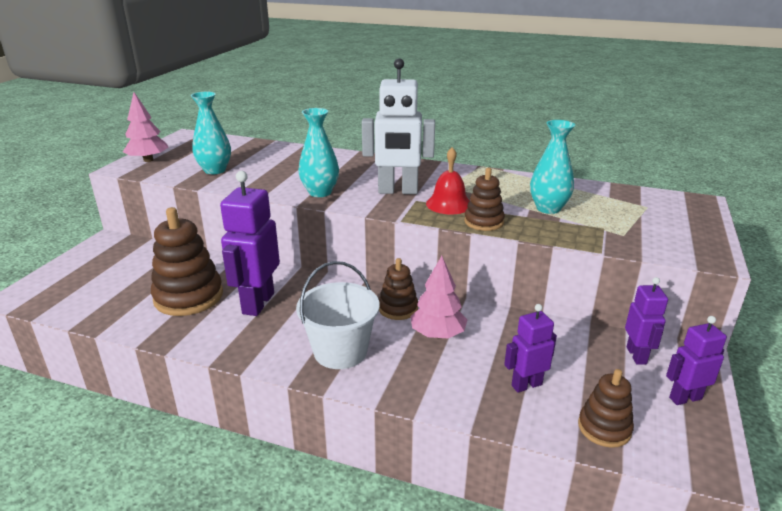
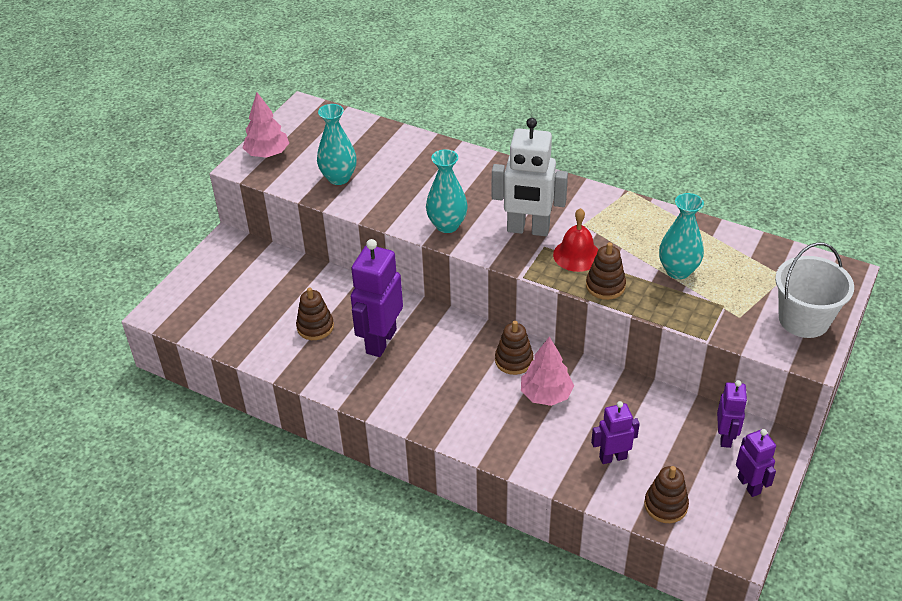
camera: 10 degrees right, 15 degrees up
(188, 297) = (315, 327): brown stacking toy -> brown stacking toy, size x0.57
(340, 351) = (454, 405): white bucket -> white bucket (804, 320)
(685, 398) = (749, 485): purple robot -> purple robot turned 75 degrees clockwise

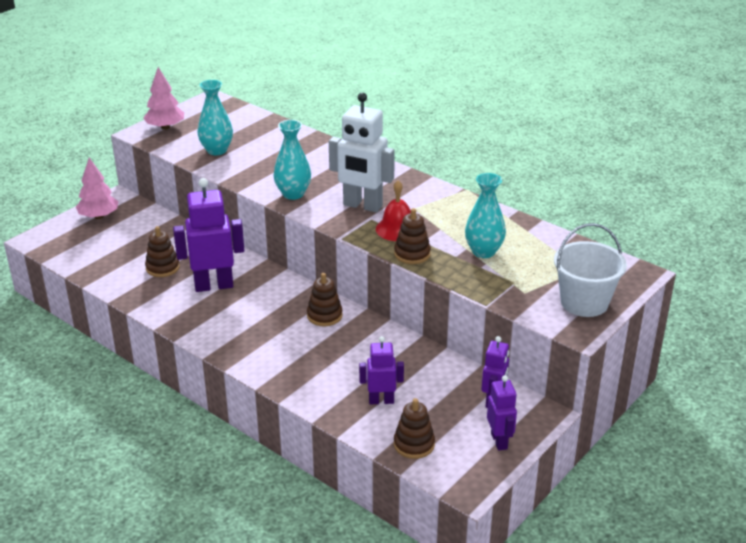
camera: 10 degrees right, 10 degrees down
(380, 341) = (214, 285): purple robot -> purple robot turned 45 degrees clockwise
(546, 395) = (341, 345): pink tree -> pink tree (99, 216)

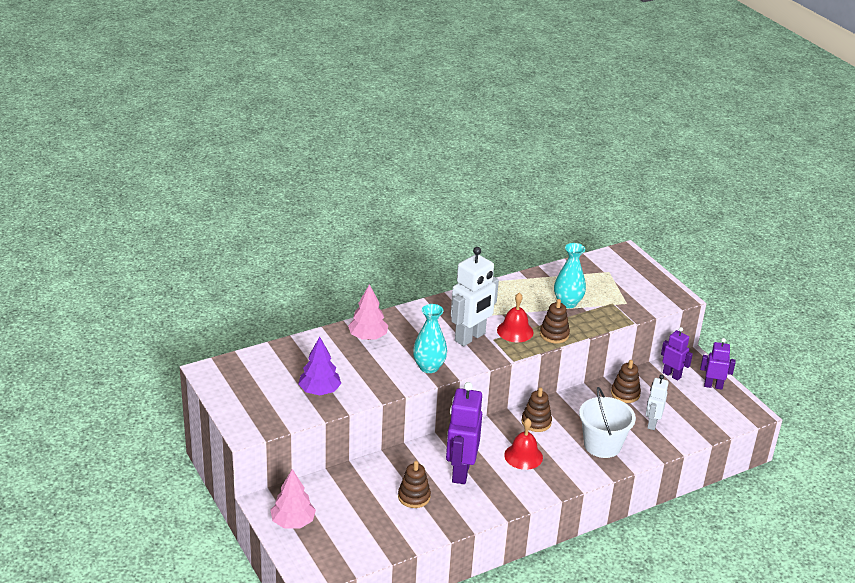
camera: 70 degrees left, 0 degrees up
(165, 127) = (246, 412): pink tree -> pink tree (368, 337)
(217, 150) = (319, 391): turquoise vase -> purple tree
(261, 318) = (523, 456): none -> red bell
(381, 400) = (652, 423): purple robot -> white robot
(414, 444) = (704, 422): brown stacking toy -> brown stacking toy (625, 394)
(584, 302) = (649, 284): white bucket -> white bucket (602, 445)

